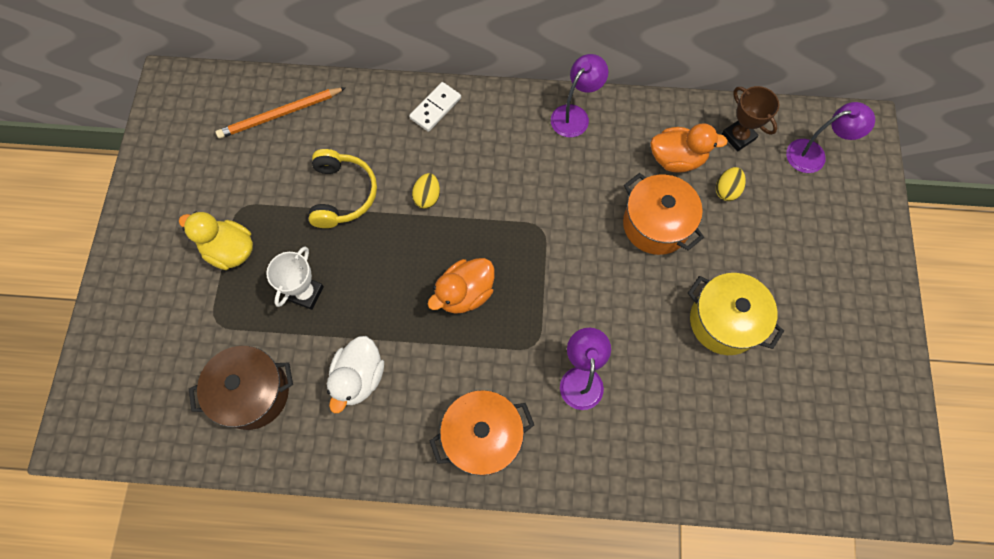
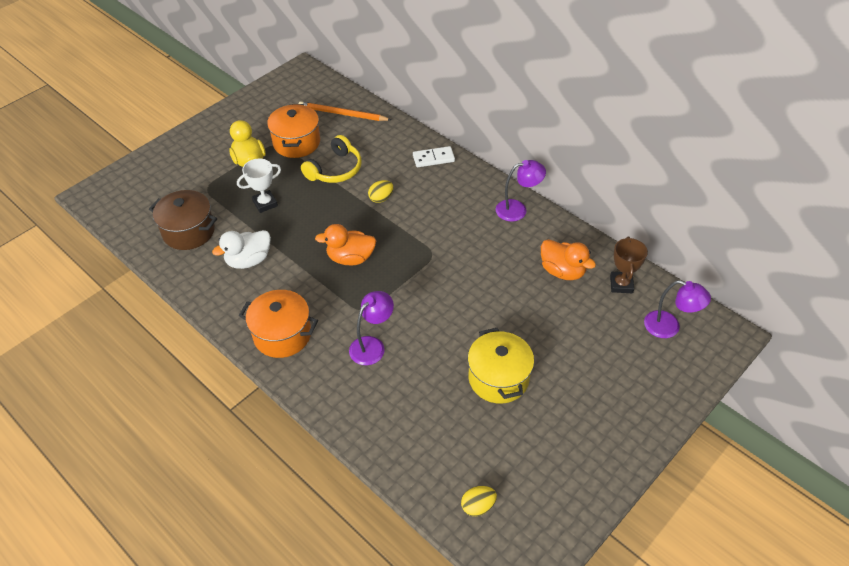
camera: 40 degrees right, 20 degrees down
(656, 224) = (509, 297): orange pot -> orange pot (296, 143)
(726, 190) = (580, 308): yellow egg -> yellow egg (478, 506)

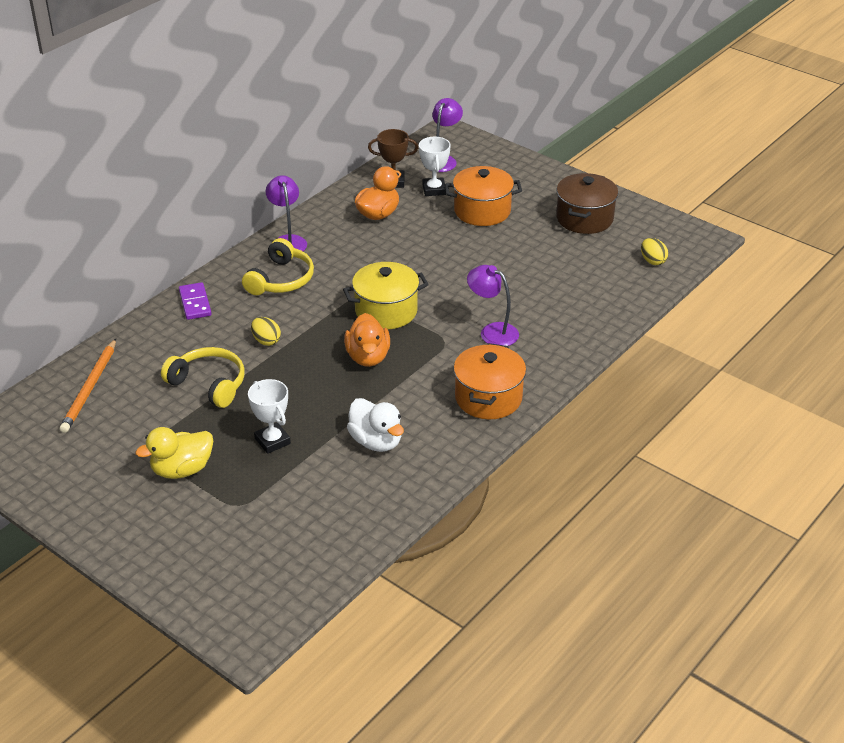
camera: 95 degrees left, 10 degrees down
(189, 231) = (326, 507): brown pot -> brown pot (584, 218)
(296, 143) = (148, 426): orange pot -> orange pot (482, 211)
(433, 158) = (195, 303): white domino -> purple domino
(461, 206) = (281, 279): none -> yellow headphones
(498, 378) = (518, 252): yellow pot -> yellow pot (386, 311)
(609, 316) = (434, 190): none -> white trophy

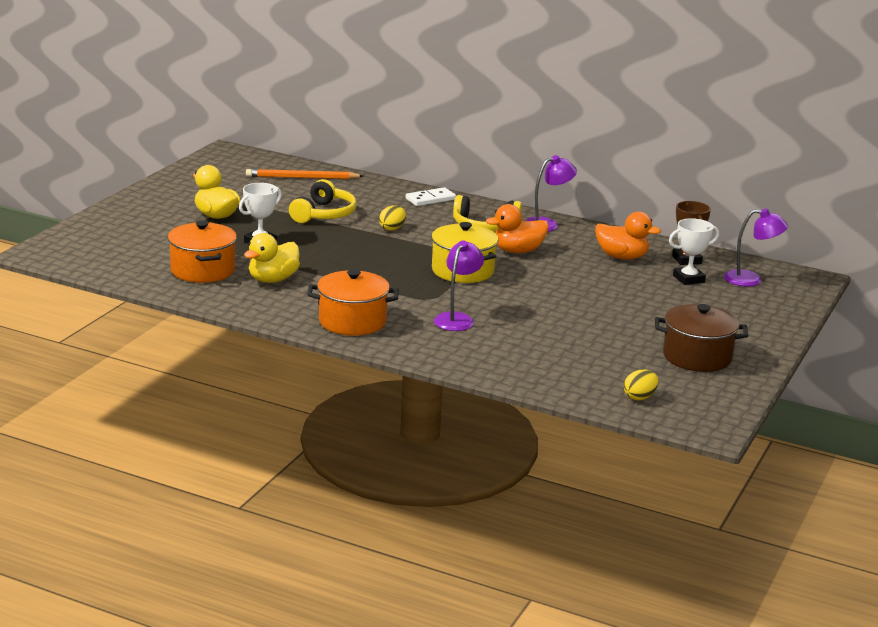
camera: 75 degrees right, 15 degrees down
(195, 303) = (430, 199): purple domino -> white domino
(368, 357) = (389, 268): orange duck -> orange duck (517, 251)
(376, 441) = (273, 280): white duck -> yellow duck
(482, 211) = (668, 304): orange pot -> orange pot (202, 270)

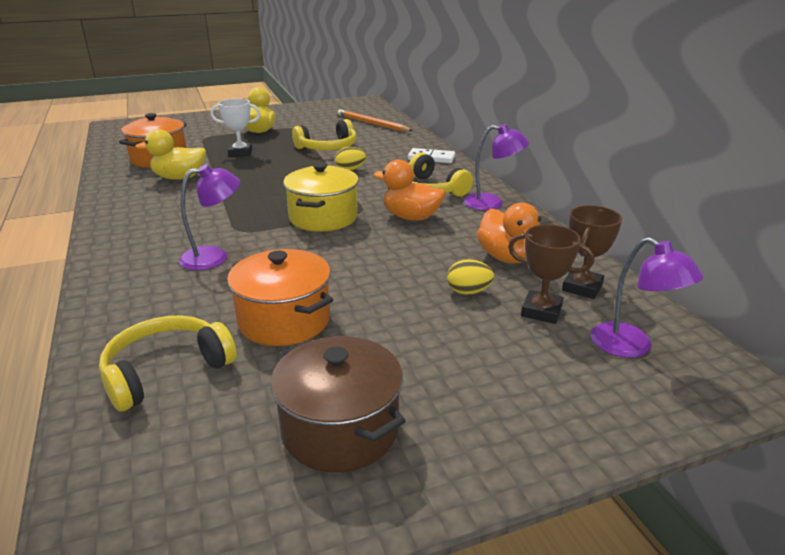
camera: 45 degrees right, 5 degrees up
(352, 322) = (138, 227): orange pot -> orange pot (284, 320)
(576, 372) = (166, 371): none -> yellow headphones
(639, 397) = (142, 452): yellow egg -> yellow egg (468, 292)
(688, 279) = (541, 311): white trophy -> brown trophy

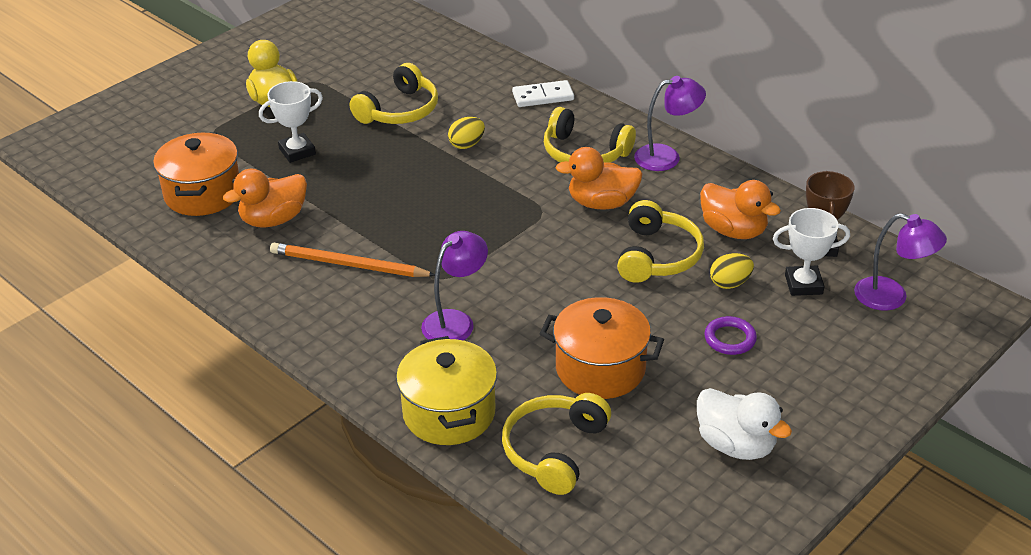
camera: 25 degrees left, 10 degrees up
(179, 178) = (273, 219): yellow duck -> orange duck
(323, 218) = (511, 232): yellow pot -> yellow pot (449, 413)
(340, 429) = (736, 445): brown pot -> white duck
(372, 123) = (409, 44): orange pencil -> orange pencil (348, 265)
(422, 258) = (657, 256): none -> yellow headphones
(427, 333) = (730, 339): none -> purple ring
(541, 311) = (803, 284): brown trophy -> white trophy

